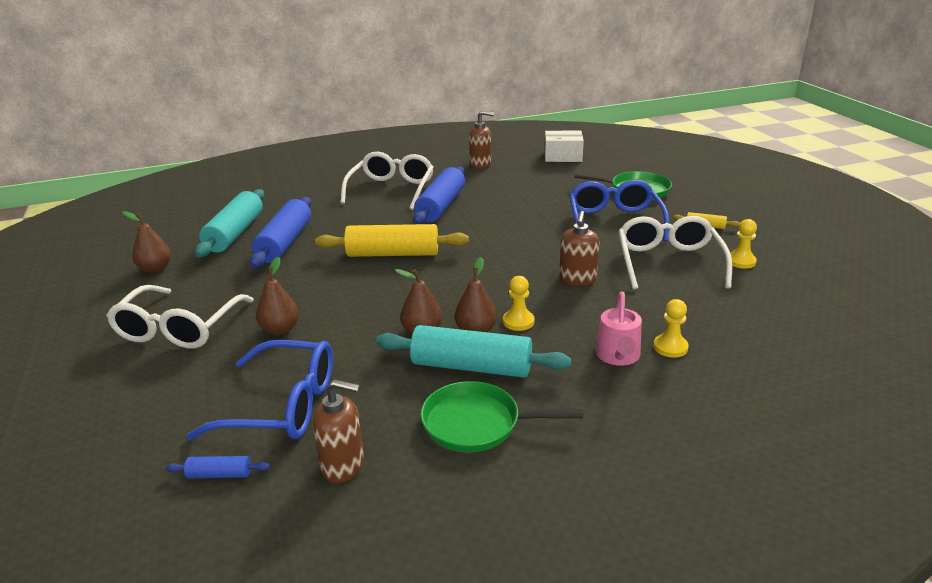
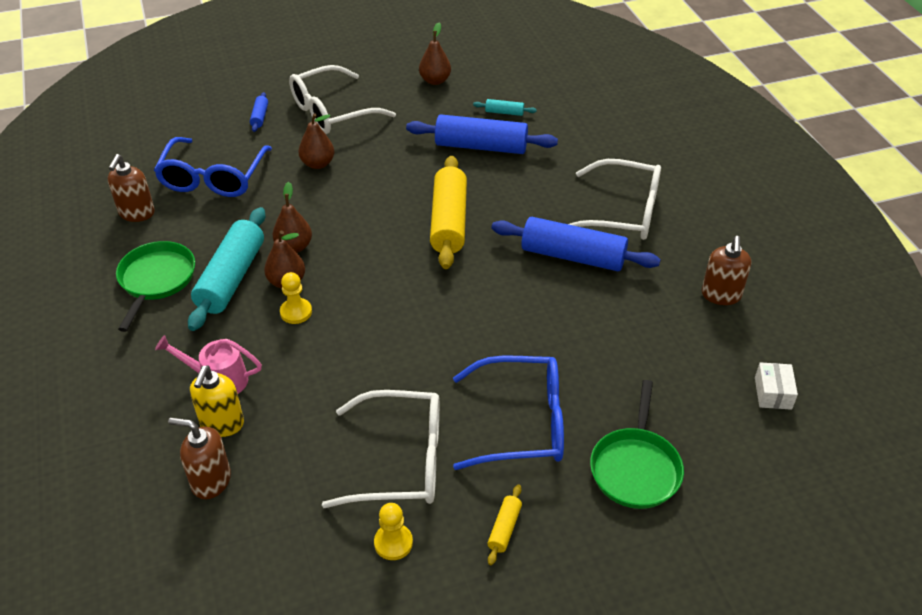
camera: 90 degrees right, 15 degrees up
(179, 328) = (332, 112): white glasses -> white glasses turned 45 degrees counterclockwise
(219, 474) = (150, 160): blue rolling pin -> blue rolling pin (259, 117)
(235, 233) = (504, 112): turquoise rolling pin -> turquoise rolling pin, size x0.44
(563, 156) = (773, 393): white box -> white box, size x0.65
(577, 279) = (371, 366): brown soap dispenser -> brown soap dispenser (211, 481)
(670, 347) = (222, 424): yellow pawn -> yellow soap dispenser

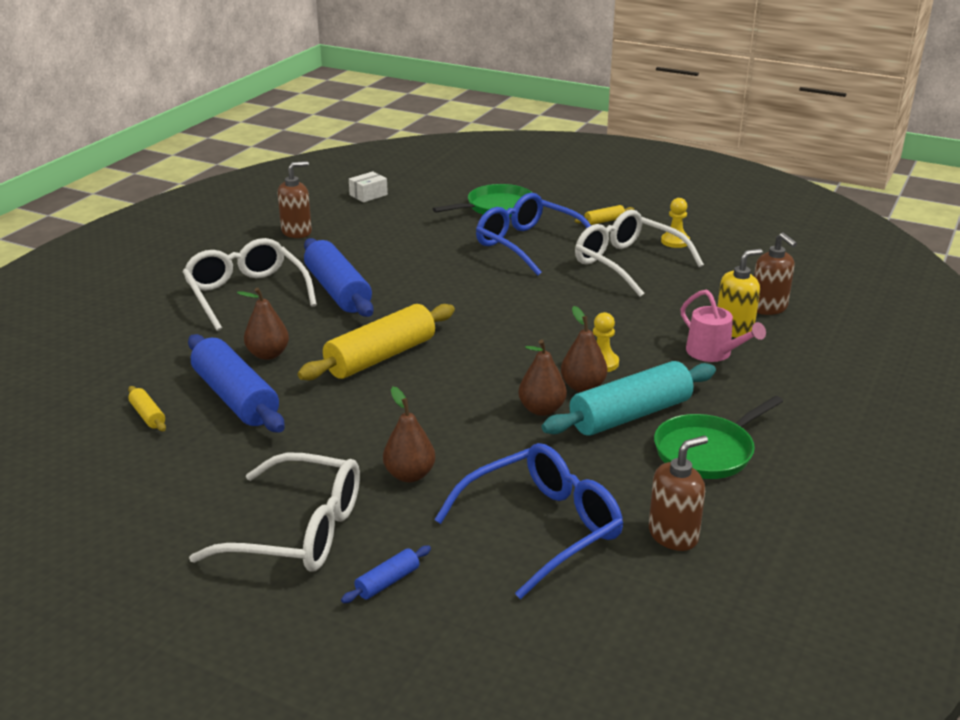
camera: 135 degrees left, 15 degrees down
(435, 80) = (127, 496): brown pear -> brown pear (268, 354)
(504, 112) = (148, 415): turquoise rolling pin -> yellow rolling pin

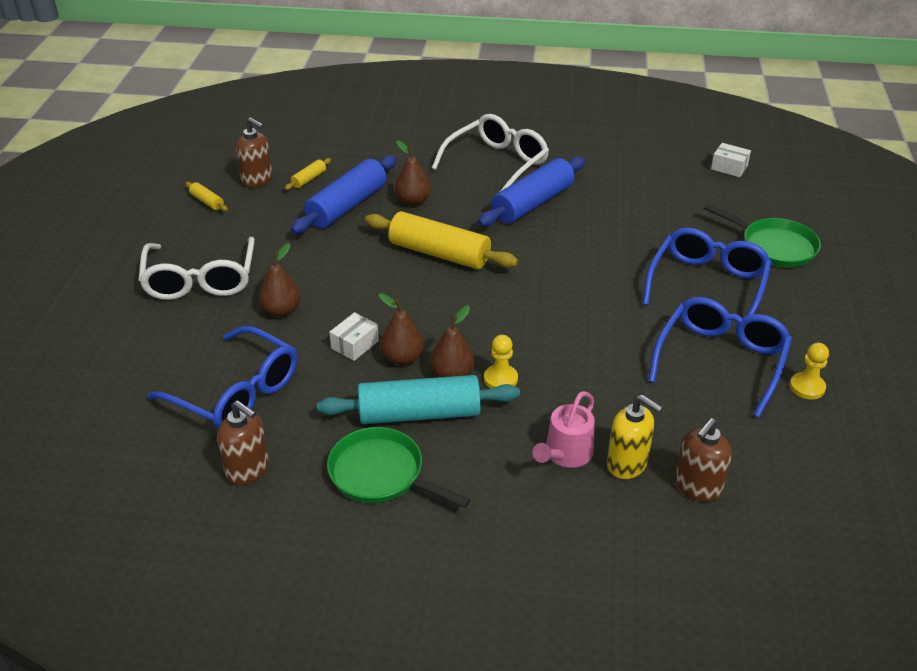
camera: 70 degrees right, 10 degrees up
(297, 232) = (621, 154): brown soap dispenser -> brown soap dispenser (257, 180)
(387, 582) = (156, 333): blue rolling pin -> none
(502, 434) = (355, 344): none -> white box
(604, 221) = (811, 325): yellow rolling pin -> yellow rolling pin (207, 202)
(627, 263) = (721, 360): white glasses -> blue glasses
(630, 415) = (419, 413): turquoise rolling pin -> turquoise rolling pin turned 45 degrees counterclockwise

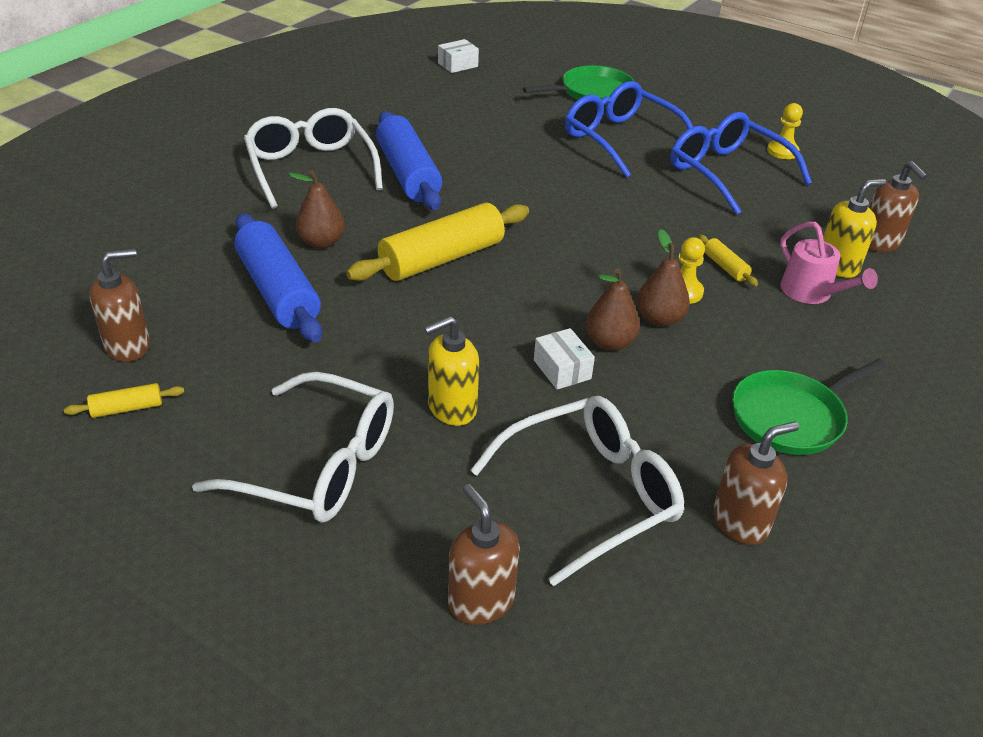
camera: 65 degrees left, 0 degrees up
(125, 374) = (481, 601): none -> brown soap dispenser
(236, 393) = (591, 494): blue glasses -> white glasses
(281, 311) = (451, 408): brown pear -> yellow soap dispenser
(309, 179) = (181, 302): yellow rolling pin -> yellow rolling pin (725, 267)
(419, 413) = (708, 360): turquoise rolling pin -> none

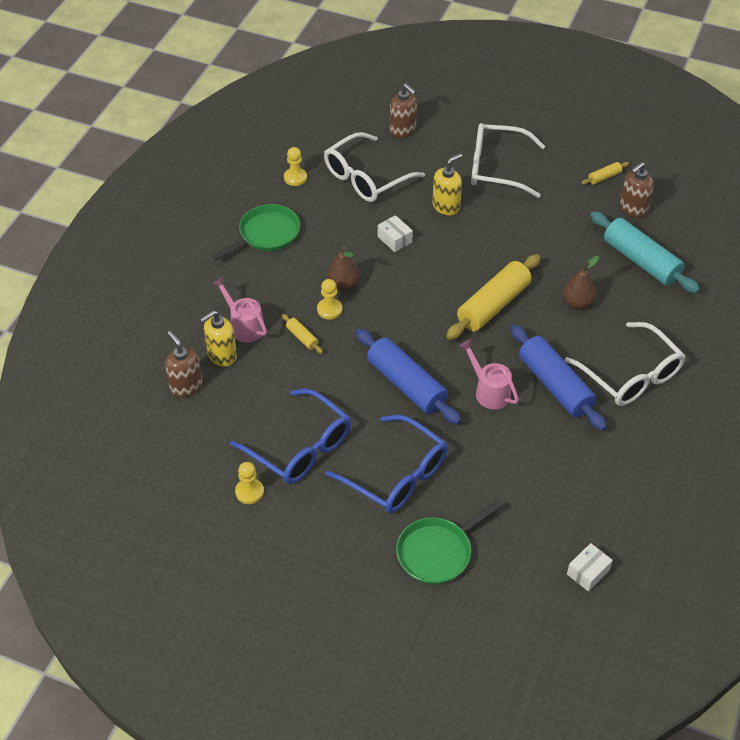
camera: 170 degrees right, 10 degrees up
(187, 274) = (641, 261): none -> turquoise rolling pin
(278, 291) = (579, 259): blue rolling pin -> blue rolling pin (406, 384)
(490, 181) = (489, 391): none -> pink watering can
(609, 343) = (371, 262): brown pear -> none
(740, 522) = (295, 178): brown soap dispenser -> yellow pawn

